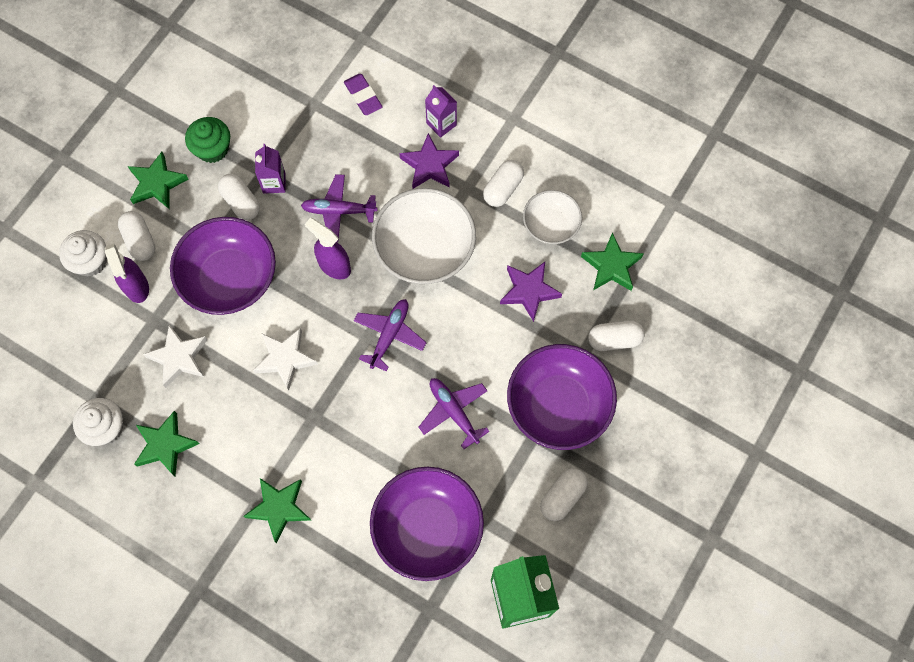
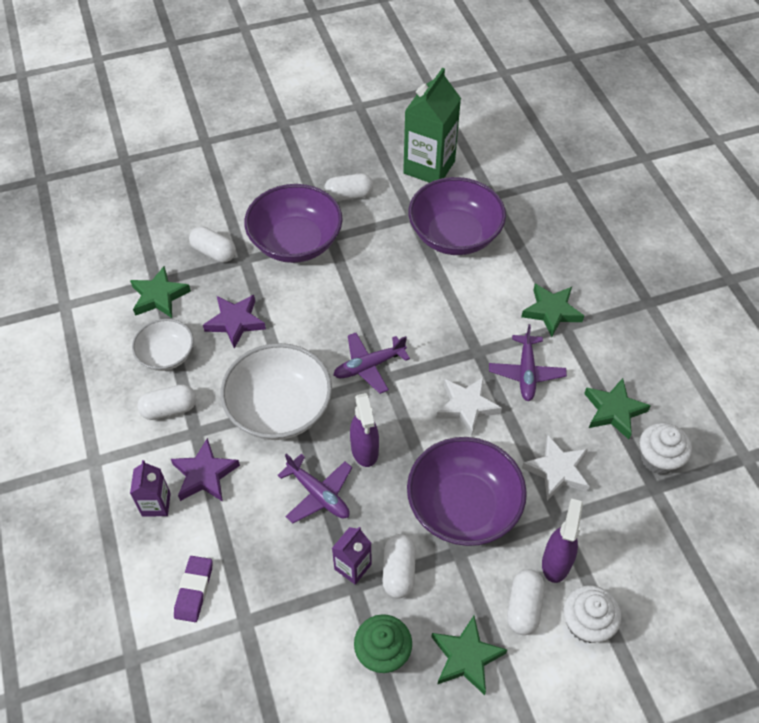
camera: 140 degrees left, 15 degrees down
(453, 412) = (371, 286): purple plane -> purple plane (526, 373)

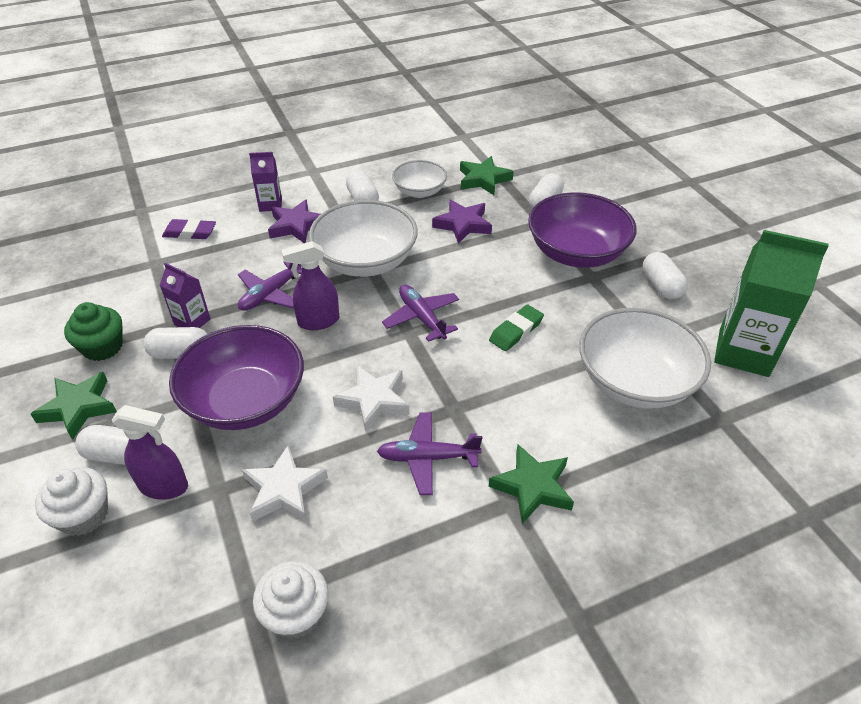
camera: 85 degrees right, 10 degrees down
(393, 300) = (516, 331): none -> green eraser
(454, 235) = (635, 381): purple bowl -> white bowl
(614, 411) = (373, 558): green star -> none

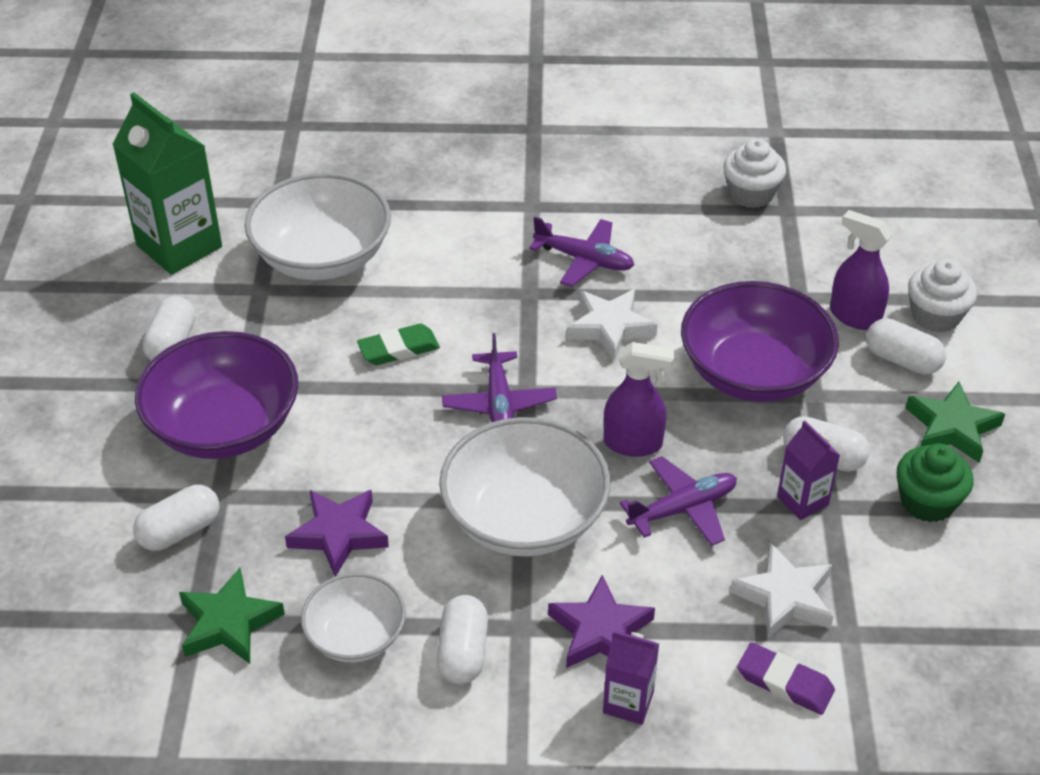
camera: 155 degrees left, 0 degrees up
(284, 489) = (735, 277): white star -> white star (785, 597)
(532, 487) = (503, 210): green star -> none

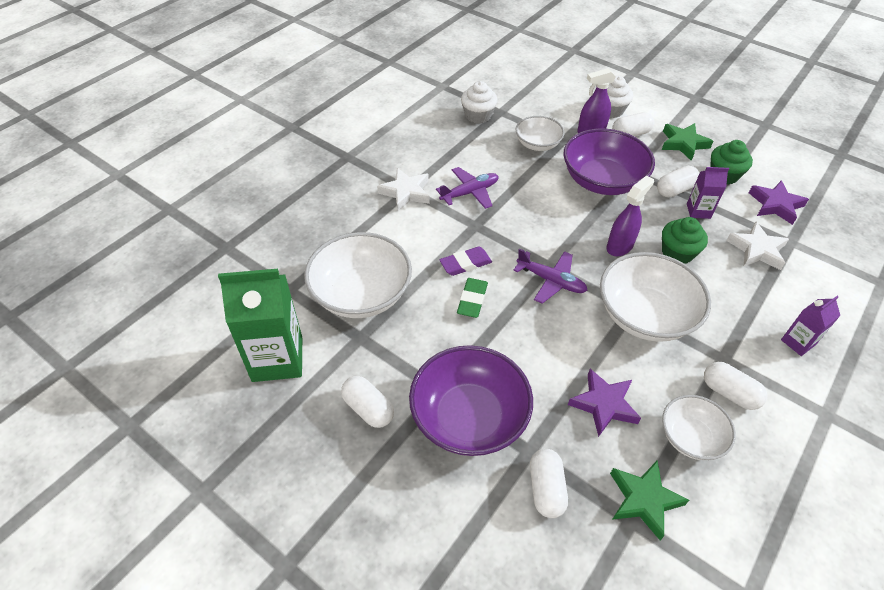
camera: 55 degrees left, 5 degrees up
(600, 631) = (744, 327): purple star -> purple star (775, 205)
(610, 327) = (529, 210): white star -> white star (406, 192)
(683, 508) = (677, 253): purple plane -> green cupcake
(758, 276) = (537, 144): none -> white bowl
(784, 683) = (811, 279): purple eraser -> purple eraser (465, 264)

